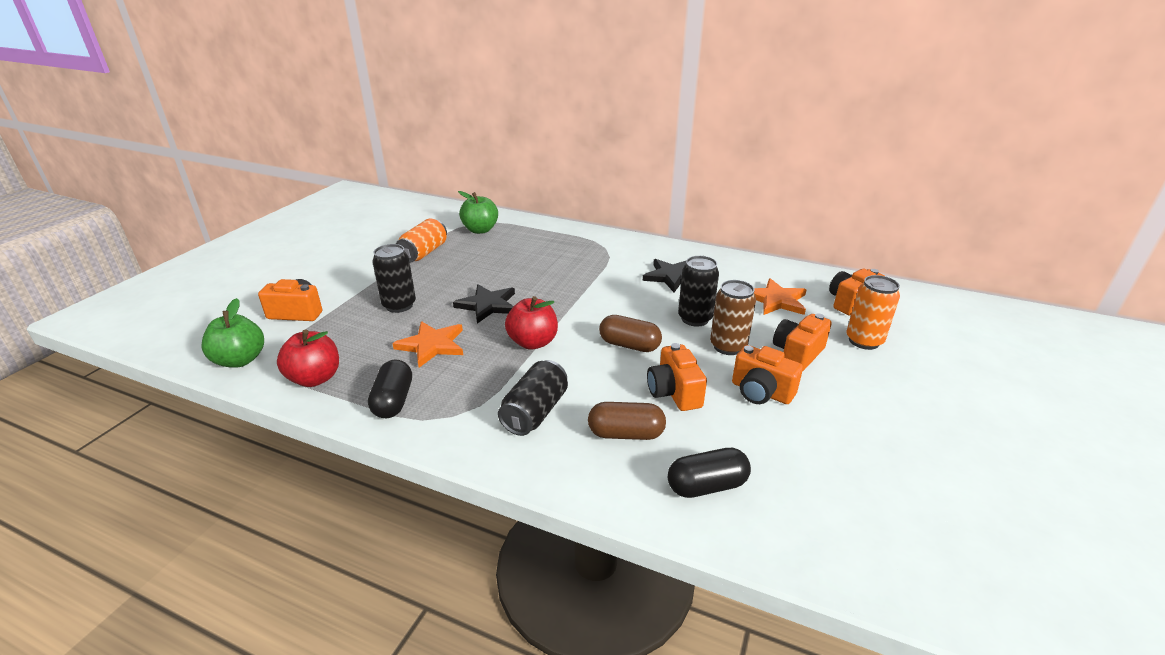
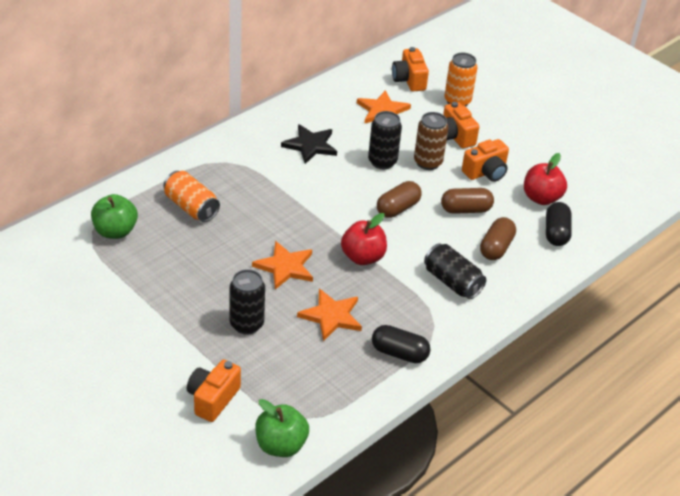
camera: 70 degrees left, 10 degrees up
(315, 378) = (341, 396): red apple -> red apple (541, 198)
(424, 253) = (141, 285): orange can -> orange can (191, 207)
(488, 305) = (285, 267): black star -> orange star
(674, 392) = (466, 210): orange camera -> brown capsule

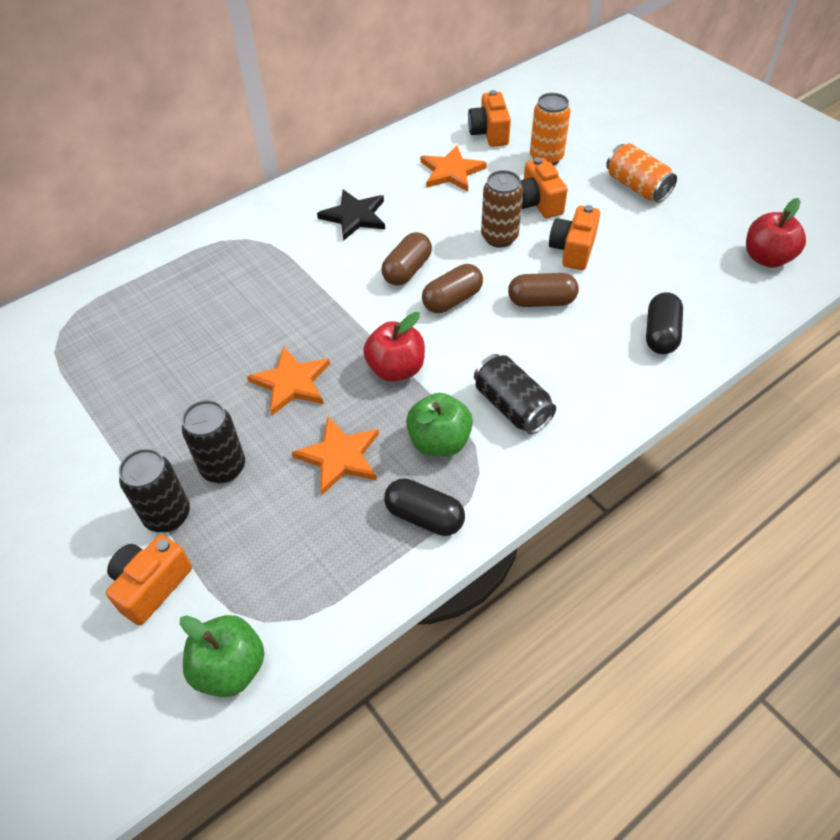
camera: 10 degrees right, 10 degrees up
(115, 231) = (88, 331): green apple -> green apple (439, 442)
(191, 207) = (190, 299): orange can -> orange can (637, 187)
(382, 162) = (441, 237): black can -> black can (167, 515)
(485, 172) = (573, 250): orange camera -> orange camera turned 135 degrees clockwise
(496, 248) = (577, 356): brown capsule -> brown capsule (407, 270)
(541, 198) = (644, 285): red apple -> red apple (766, 258)

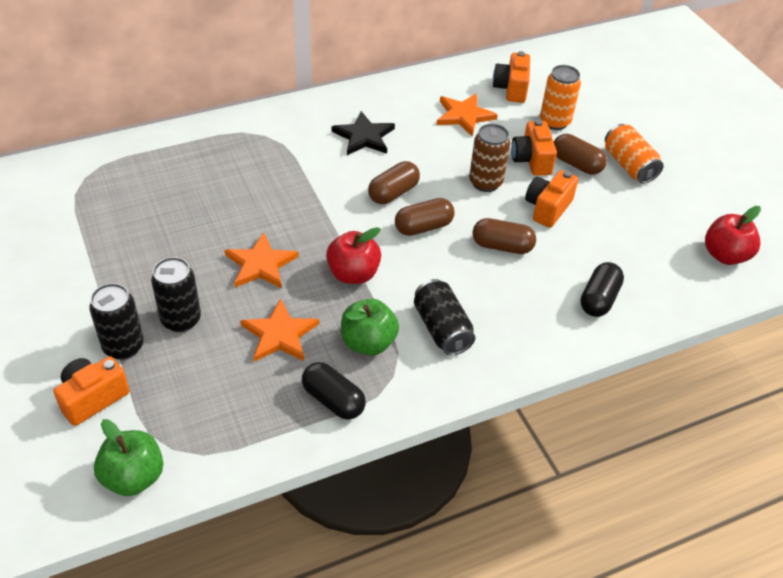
camera: 10 degrees right, 5 degrees down
(584, 197) = (576, 164): none -> brown capsule

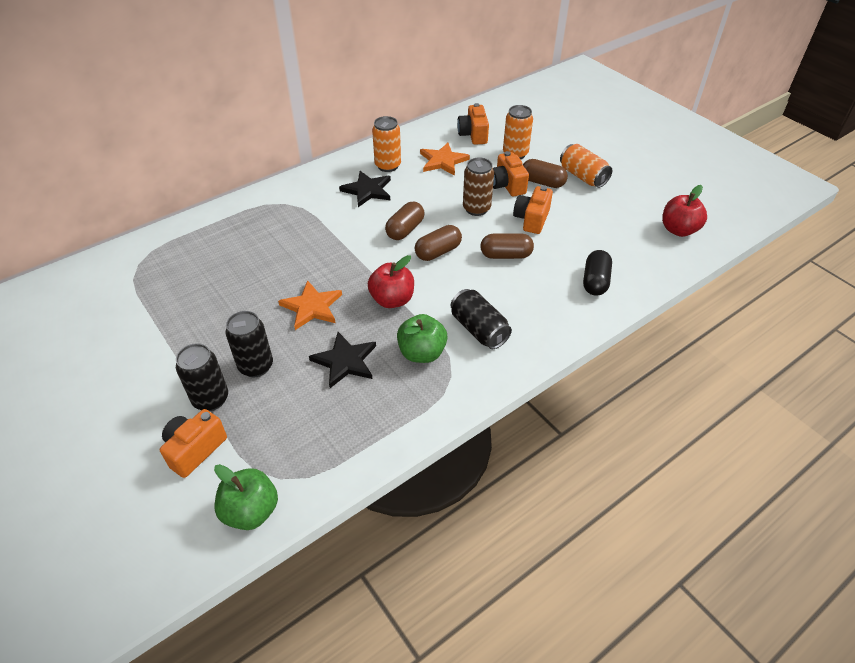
camera: 10 degrees left, 0 degrees up
(279, 334) = (345, 361): orange star -> black star
(333, 400) = (407, 406): black capsule -> none
(396, 110) = (388, 166): none -> orange can

